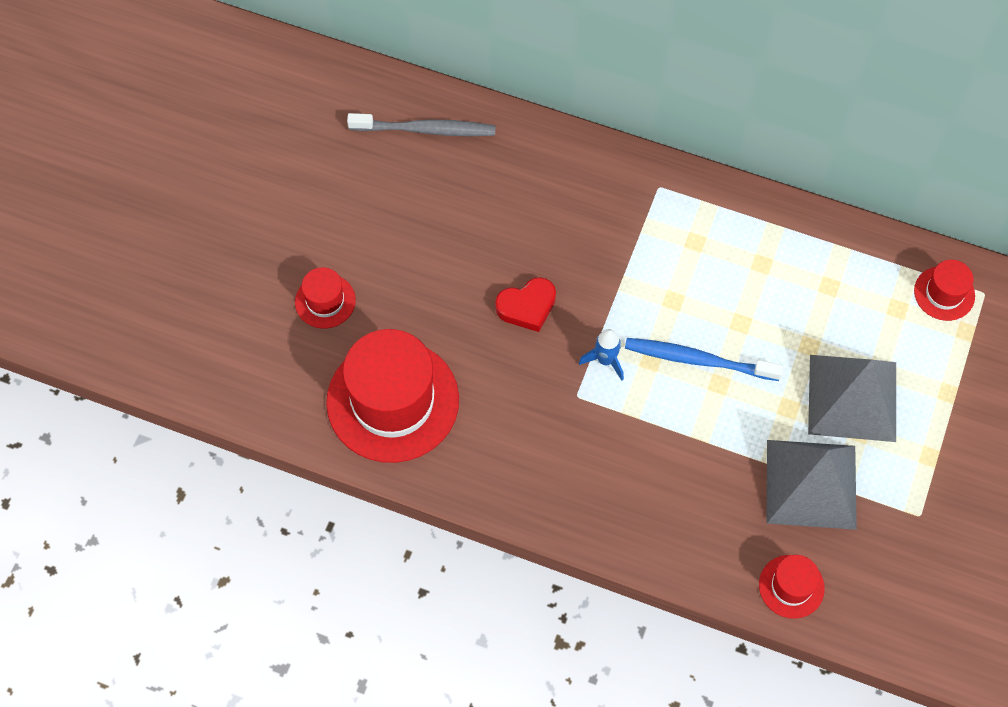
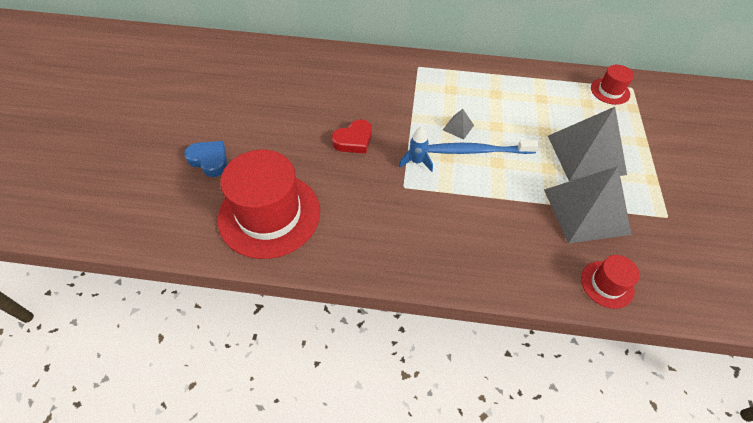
camera: 15 degrees left, 10 degrees down
(325, 301) = (209, 160): red hat -> blue heart
(425, 130) = (265, 60): grey toothbrush -> none
(683, 314) = (458, 127): none -> grey pyramid

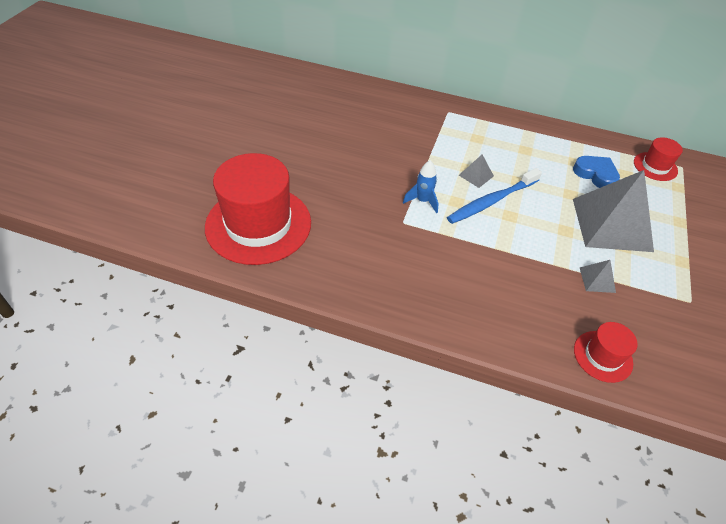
camera: 10 degrees right, 5 degrees down
(209, 160) = (213, 165): blue heart -> blue heart (595, 174)
(354, 140) = (362, 170): red heart -> none
(478, 151) = (491, 201): blue toothbrush -> blue toothbrush turned 45 degrees counterclockwise
(586, 211) = (597, 279): grey pyramid -> grey pyramid, size x0.41

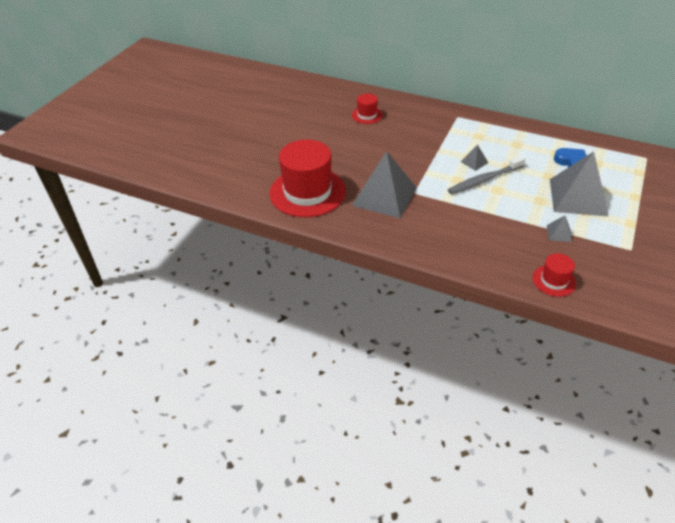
camera: 10 degrees right, 5 degrees down
(364, 228) = (384, 196): none -> grey pyramid
(422, 201) = (430, 179): blue rocket -> none
(491, 201) = (484, 180): blue toothbrush -> grey toothbrush
(655, 166) = (623, 157): red hat -> red hat (367, 115)

